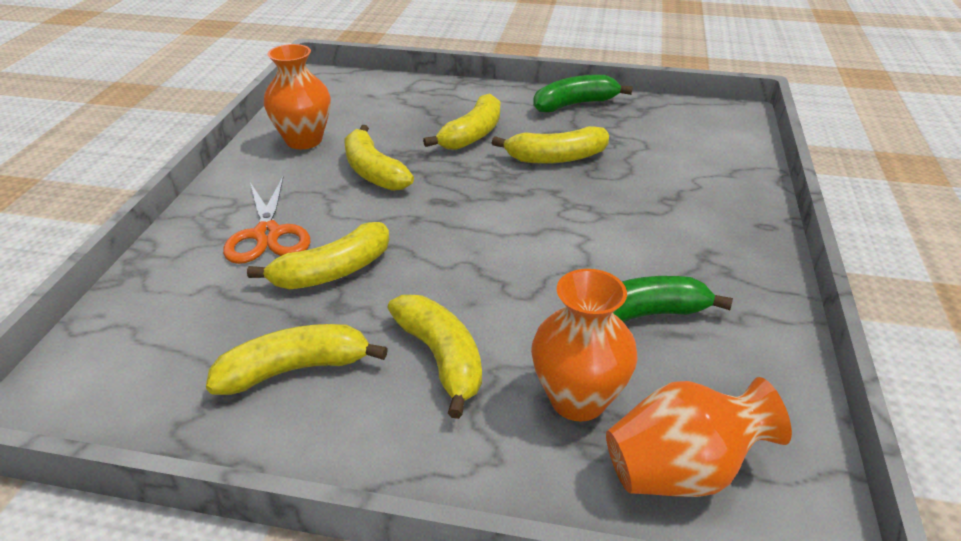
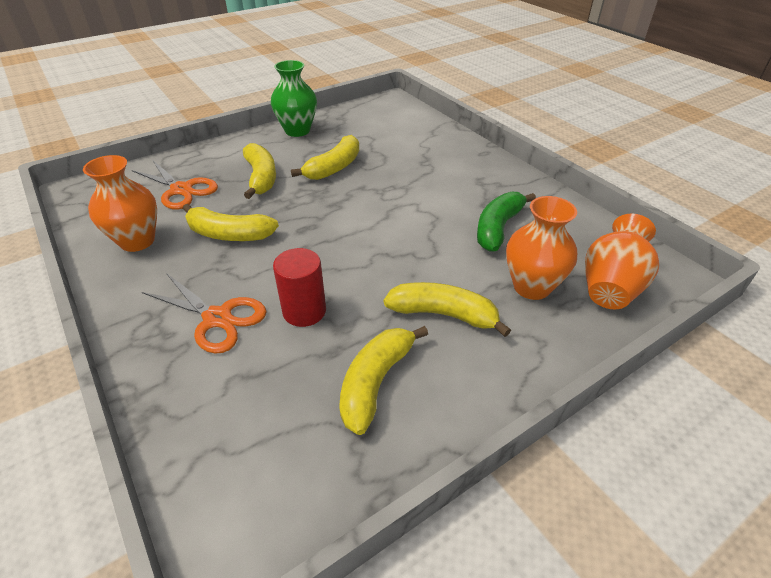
camera: 45 degrees left, 5 degrees up
(333, 271) = (304, 311): yellow banana -> red cylinder
(393, 114) = (181, 190): none -> orange scissors
(575, 104) = (297, 131): green banana -> green vase

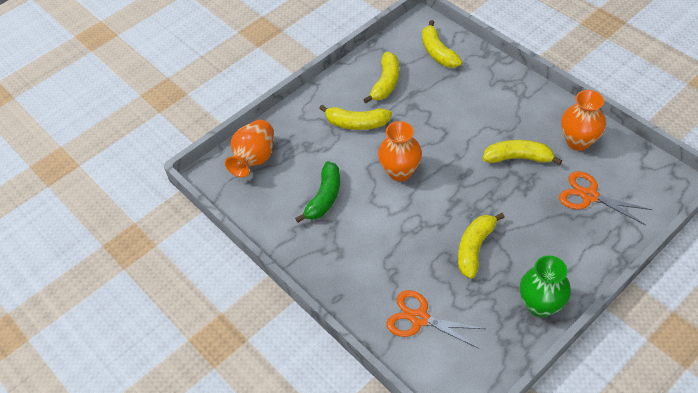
camera: 175 degrees right, 10 degrees up
(217, 318) = (484, 100): orange scissors -> orange scissors (419, 318)
(261, 178) = (532, 222): yellow banana -> yellow banana (438, 52)
(304, 311) = (437, 112): red cylinder -> none
(531, 287) = (304, 150): orange vase -> orange vase (400, 172)

